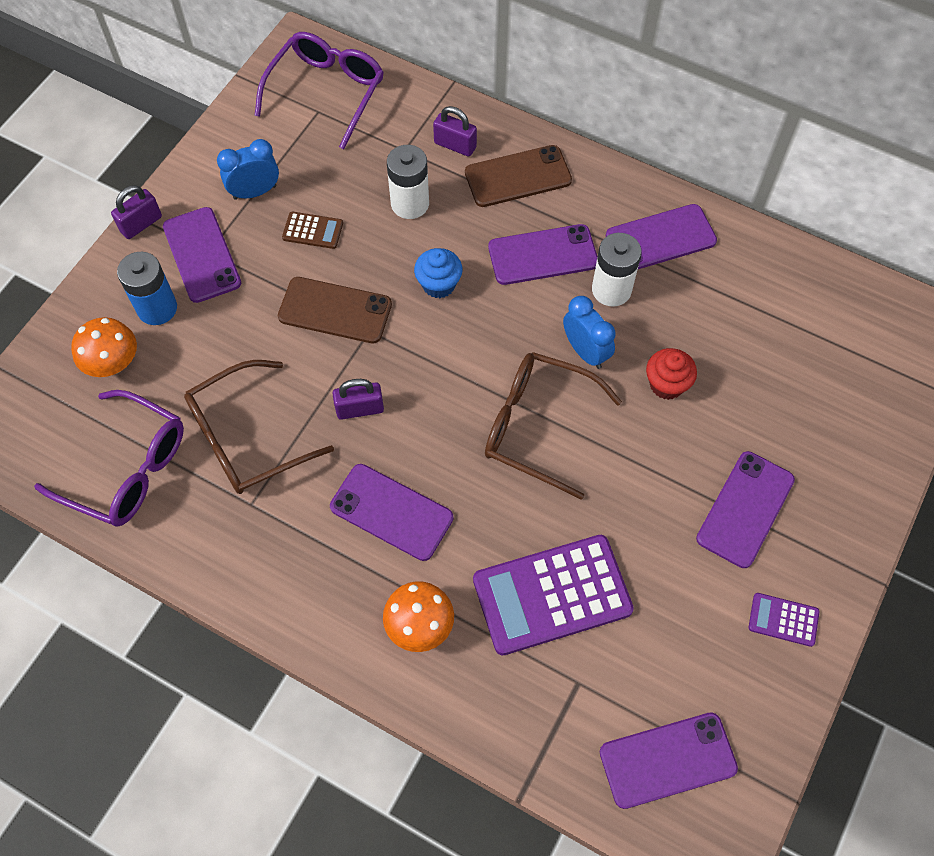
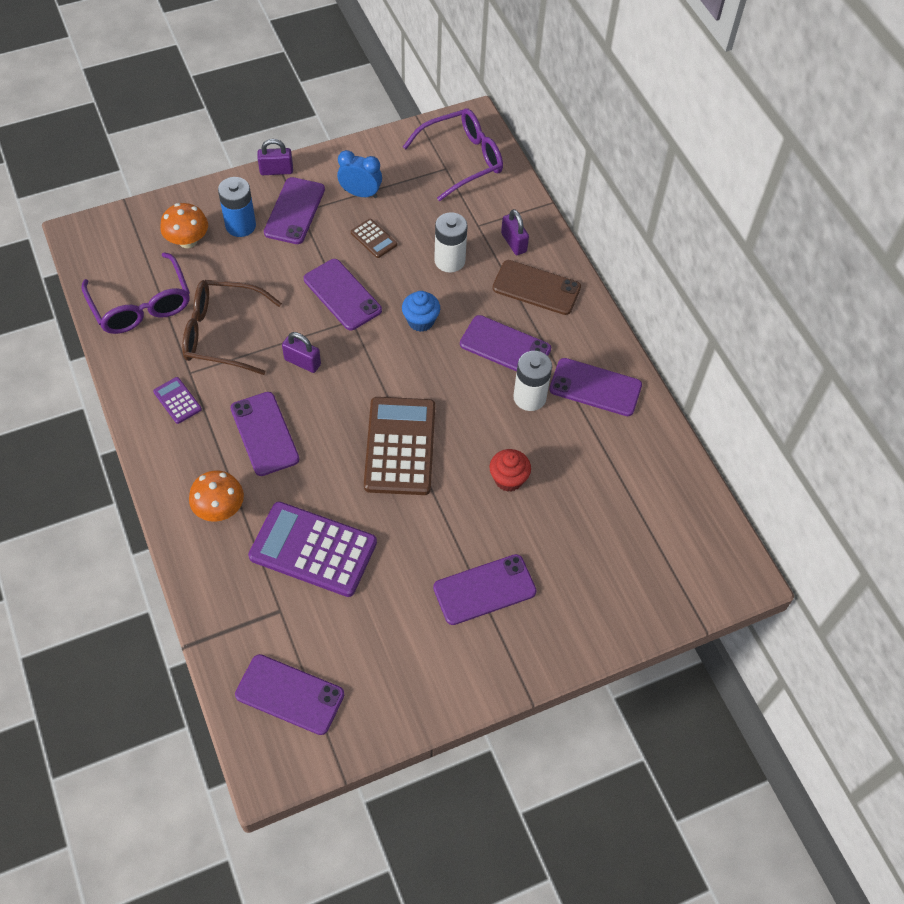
camera: 35 degrees right, 5 degrees down
(335, 310) = (342, 295): brown phone -> purple phone
(537, 426) = (400, 446): brown glasses -> brown calculator
(585, 351) = (475, 423): blue clock -> none
(783, 620) = (442, 672): purple calculator -> purple calculator (177, 400)

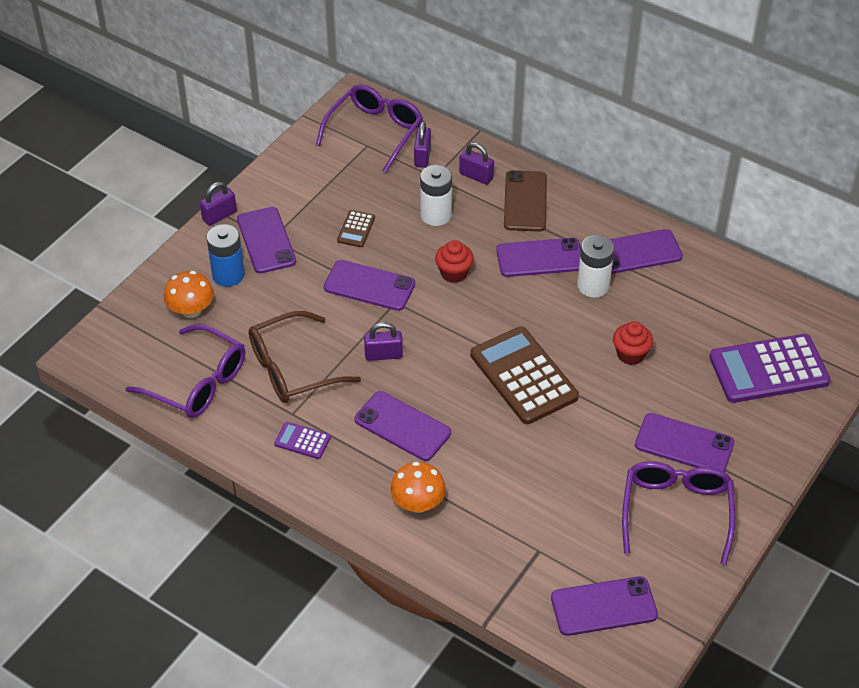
camera: 30 degrees left, 10 degrees down
(313, 549) = (524, 491): purple calculator -> purple calculator (768, 369)
(360, 193) = (312, 199): blue clock -> none
(373, 239) = (356, 229): brown calculator -> brown calculator turned 90 degrees clockwise
(420, 321) = (454, 273): blue cupcake -> red cupcake
(424, 647) = (676, 511): none -> purple glasses
(483, 202) = (422, 157): none -> purple padlock
(484, 589) = (684, 444): purple phone -> purple phone turned 75 degrees clockwise
(536, 288) = (525, 201): brown phone -> brown phone turned 75 degrees counterclockwise

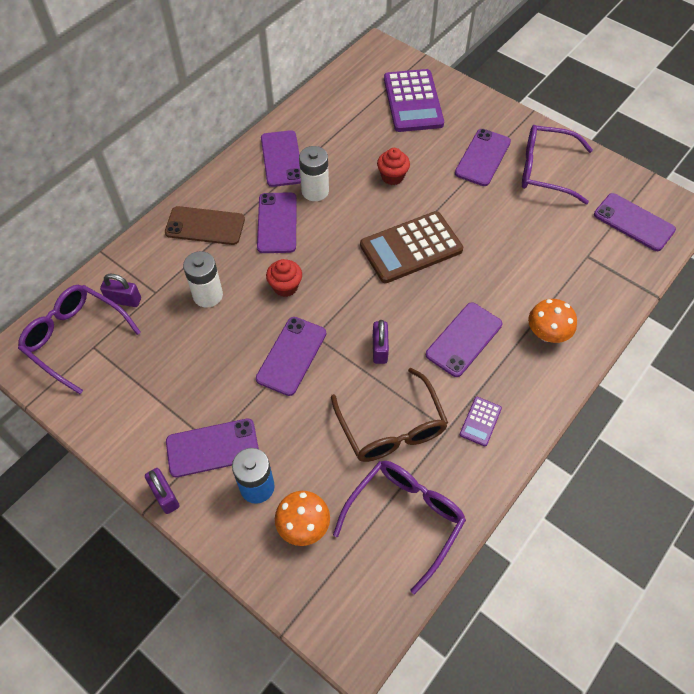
camera: 85 degrees left, 10 degrees up
(356, 229) = (213, 363): brown calculator -> none
(476, 176) = (163, 259): purple padlock -> none
(603, 606) = (633, 222): purple phone -> purple phone turned 45 degrees counterclockwise

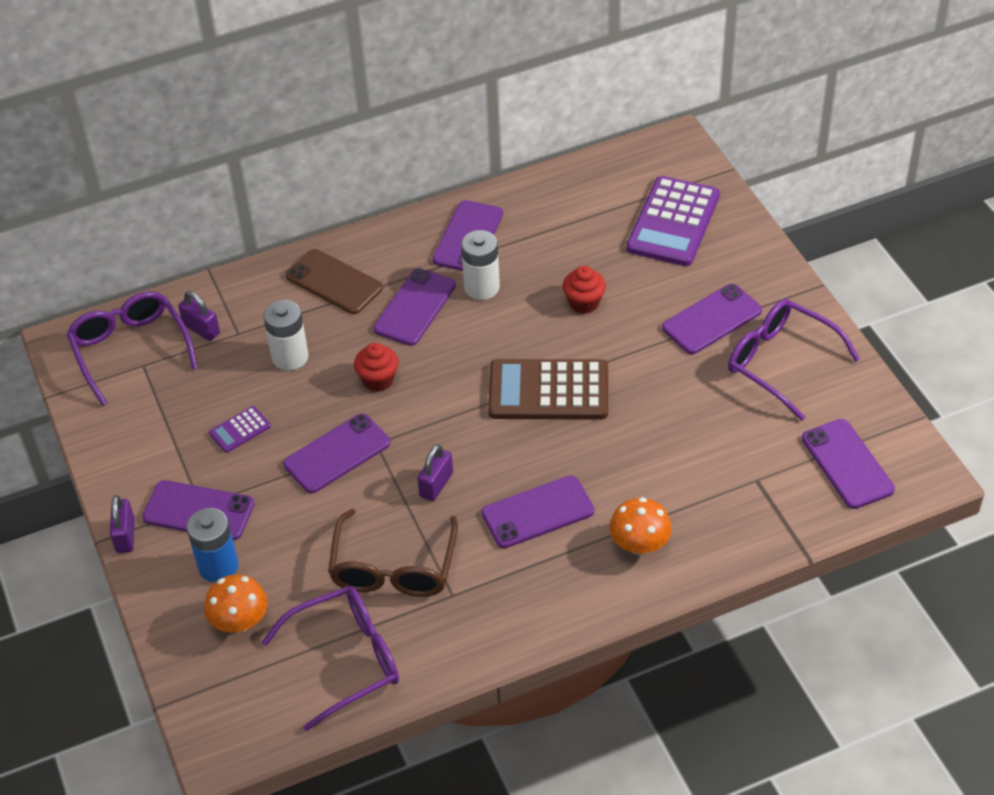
camera: 30 degrees right, 10 degrees down
(480, 421) = (494, 602): purple calculator -> purple calculator (240, 430)

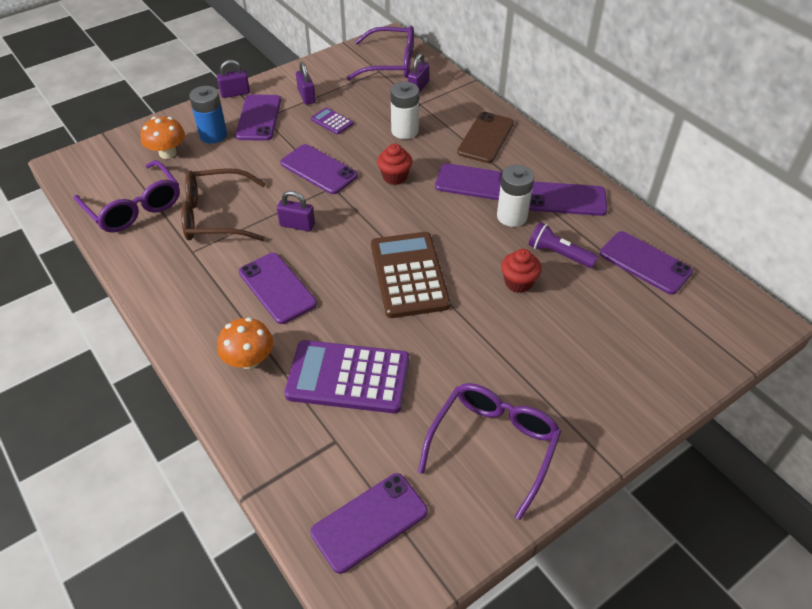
camera: 75 degrees right, 0 degrees up
(130, 349) = (391, 63): purple glasses -> purple glasses turned 45 degrees clockwise
(170, 452) = (306, 96): none -> purple padlock
(551, 262) = (559, 254): none -> purple flashlight
(673, 222) = (650, 333): purple calculator -> purple calculator (348, 377)
(711, 319) = (532, 380): purple phone -> purple phone (645, 263)

